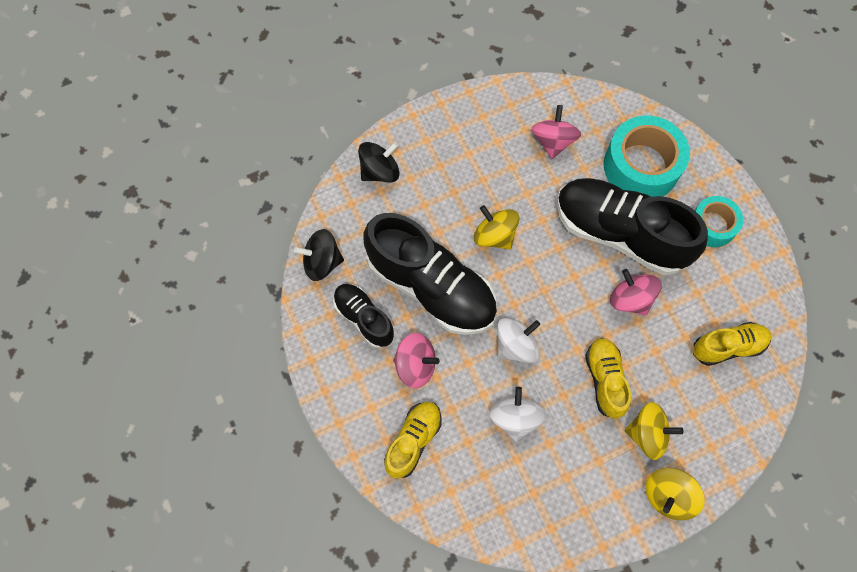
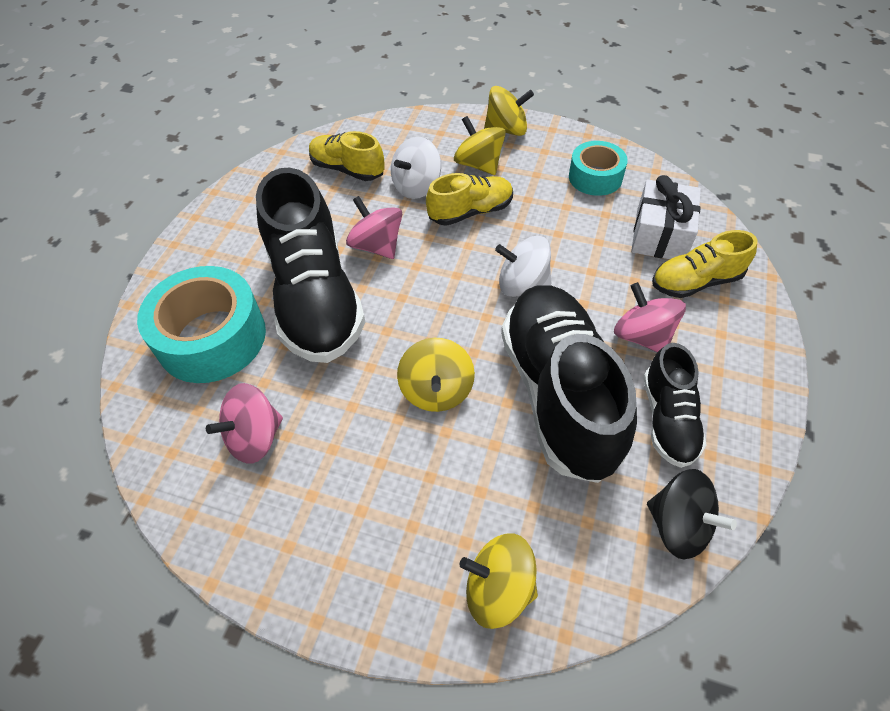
camera: 135 degrees left, 15 degrees down
(380, 171) = (498, 589): black spinning top -> yellow spinning top
(465, 469) = (660, 235): none -> white gift
(515, 418) = (579, 237): white spinning top -> white spinning top (417, 186)
(605, 380) = (470, 212): yellow shoe -> yellow shoe turned 150 degrees counterclockwise
(630, 299) = (377, 246): pink spinning top -> pink spinning top turned 135 degrees clockwise
(712, 225) = (233, 245): turquoise tape -> turquoise tape (595, 177)

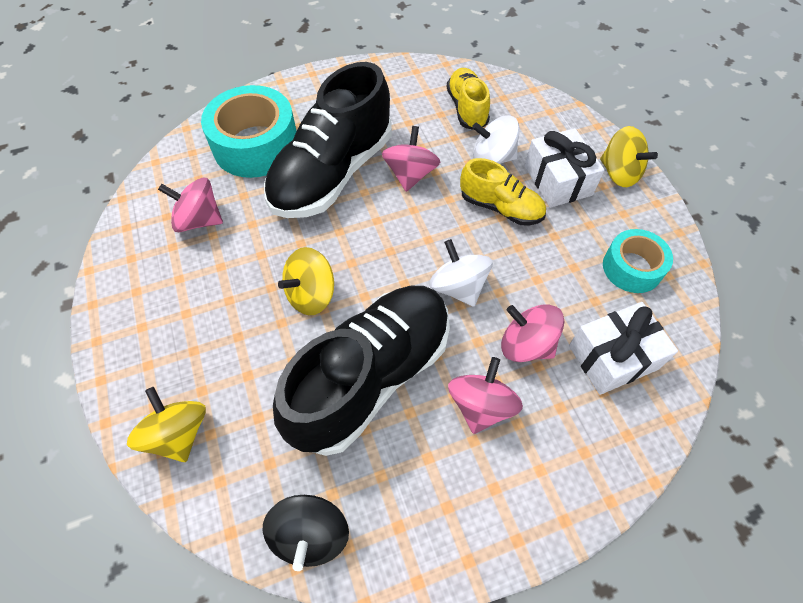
camera: 50 degrees right, 5 degrees up
(479, 164) = (558, 180): yellow spinning top -> white gift
(610, 276) = (526, 345): none -> pink spinning top
(668, 419) = (408, 472): black shoe -> none
(695, 282) = (583, 416): yellow shoe -> none

